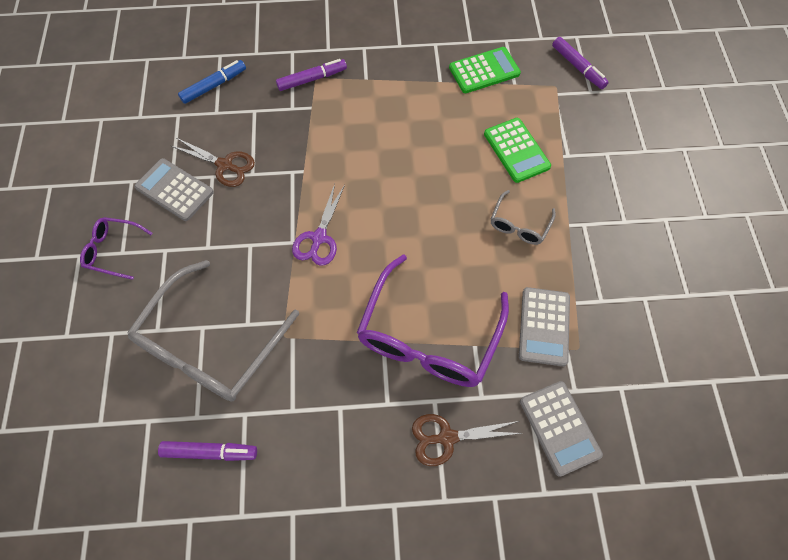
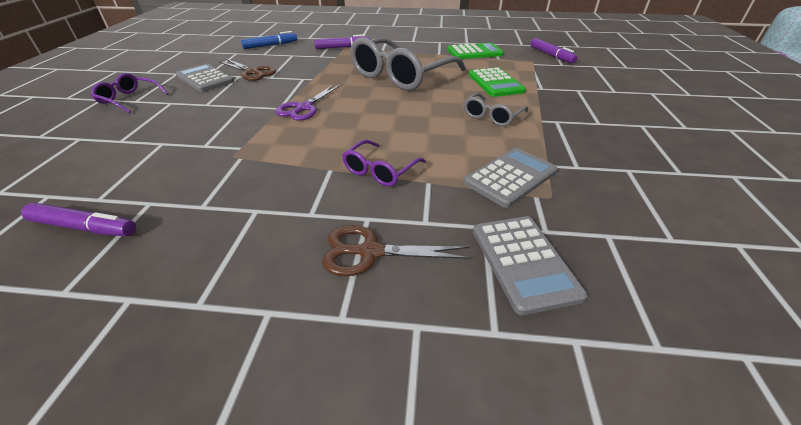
camera: 10 degrees right, 25 degrees down
(210, 345) = (159, 154): grey glasses -> grey glasses (401, 76)
(428, 336) = (380, 171): purple glasses -> purple glasses, size x0.48
(544, 326) = (510, 177): grey calculator -> grey calculator turned 150 degrees counterclockwise

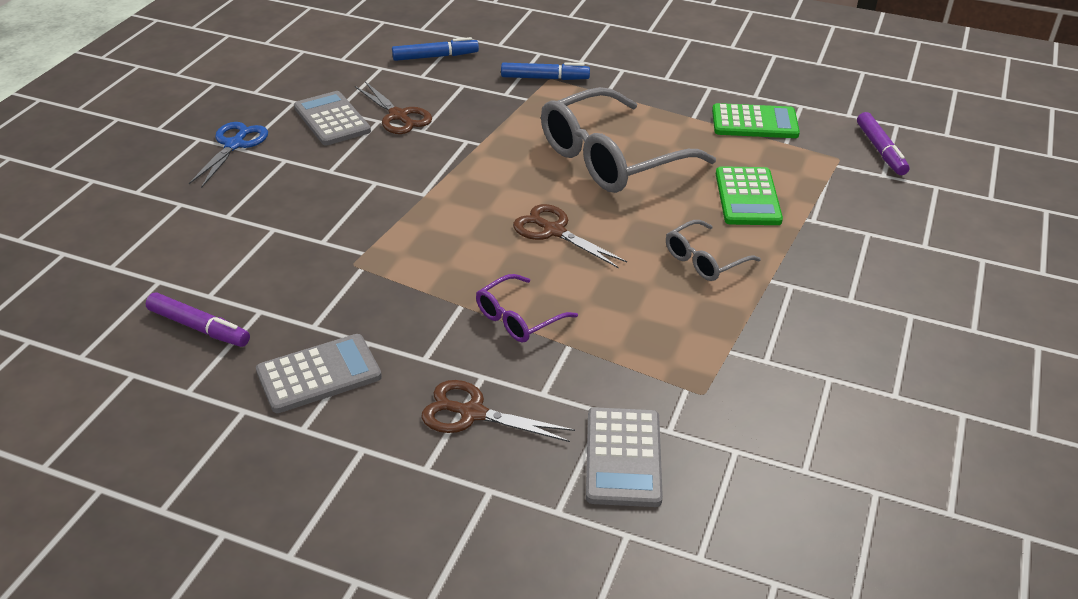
camera: 15 degrees right, 0 degrees up
(129, 99) = (234, 145): purple glasses -> blue scissors
(304, 108) = (455, 199): purple scissors -> none
(342, 47) = (544, 78): purple marker -> blue marker
(382, 115) = (554, 231): none -> brown scissors
(510, 177) = (671, 358): grey calculator -> grey calculator (319, 374)

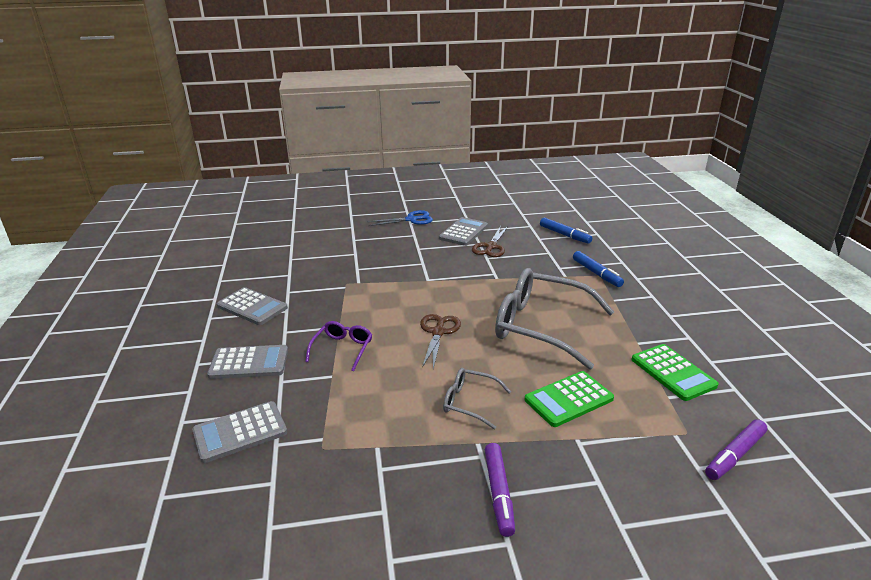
camera: 60 degrees right, 10 degrees down
(199, 327) = (266, 265): purple marker -> purple marker (499, 492)
(472, 413) = (249, 363): brown scissors -> grey calculator
(518, 318) = (342, 349): purple glasses -> purple glasses turned 90 degrees clockwise

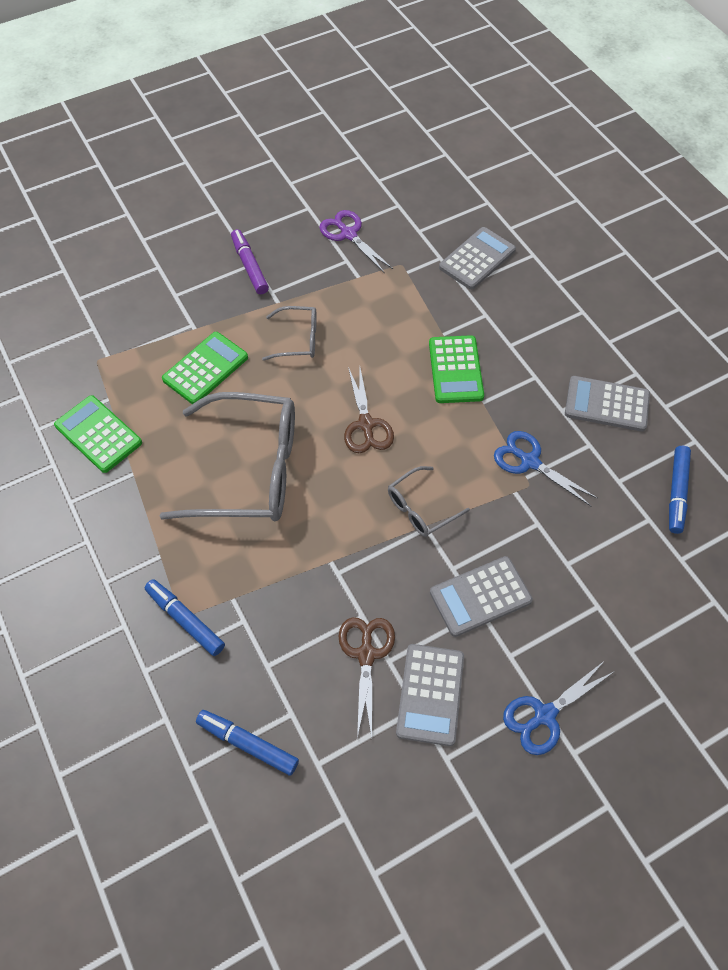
camera: 160 degrees right, 30 degrees up
(249, 363) = (534, 326): grey calculator -> grey calculator (480, 596)
(261, 264) = (677, 492): none -> blue marker
(335, 292) = (529, 462): none -> blue scissors
(342, 349) = (455, 370): purple glasses -> green calculator
(358, 502) = (348, 234): none -> purple scissors
(425, 287) = (421, 508): none -> grey glasses
(735, 455) = (59, 348): purple marker -> none

